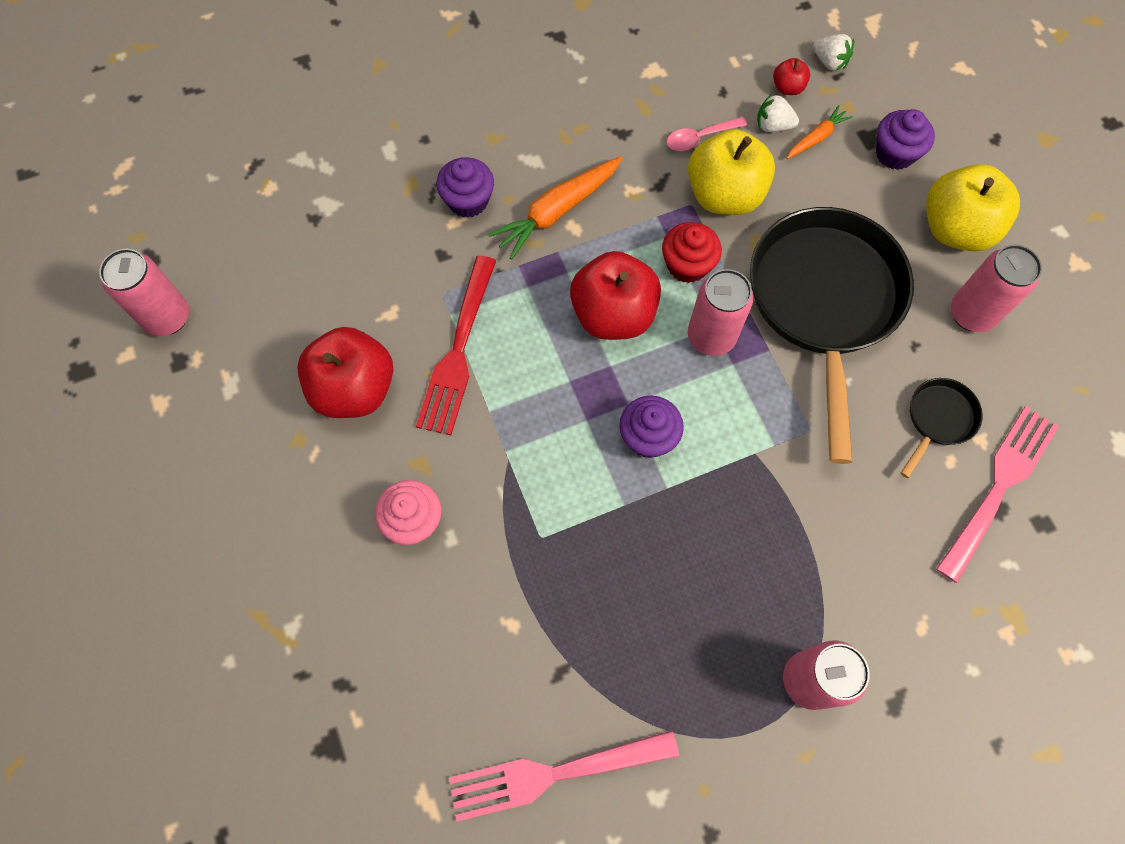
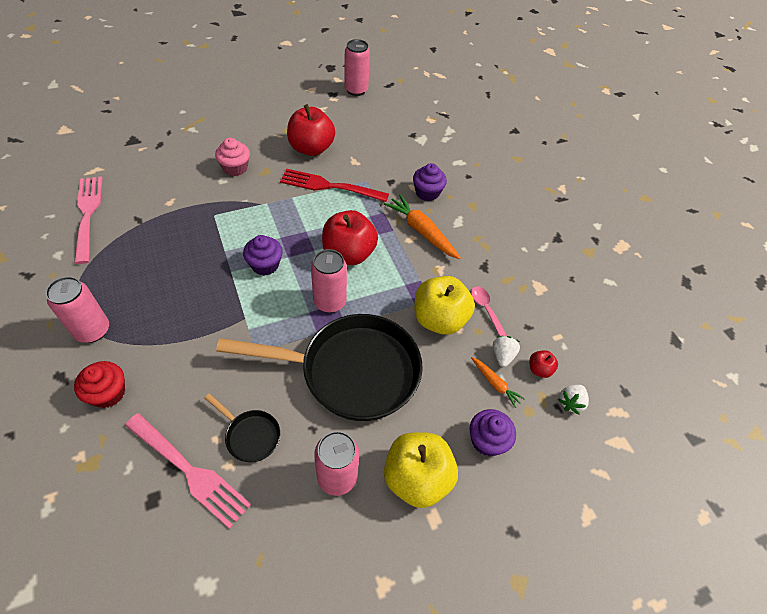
camera: 85 degrees right, 15 degrees down
(687, 265) = (383, 294): red cupcake -> red cupcake (108, 393)

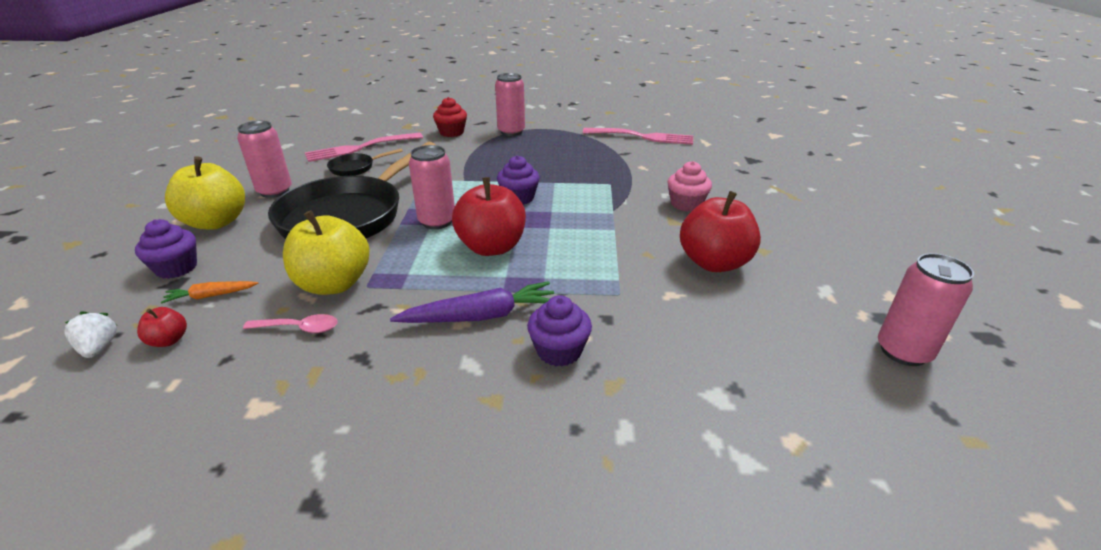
camera: 120 degrees right, 20 degrees down
(330, 186) = (622, 261): red fork -> none
(421, 231) = (480, 316): orange carrot -> purple carrot
(502, 355) = (228, 316): white strawberry -> none

